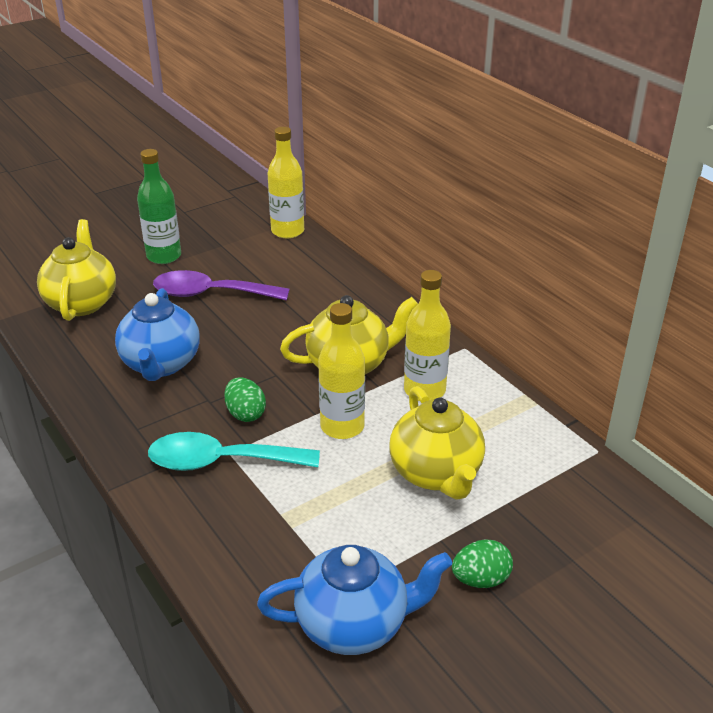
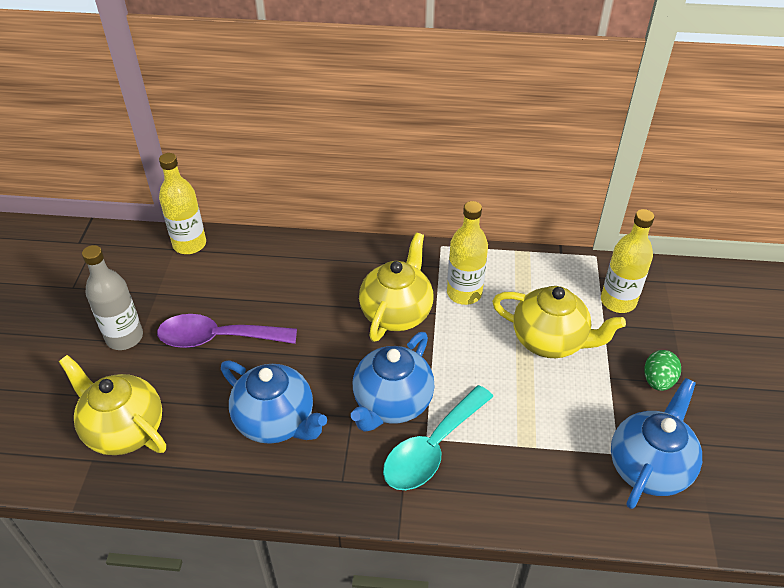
camera: 50 degrees left, 10 degrees up
(164, 256) = (124, 337): green bottle -> grey bottle
(211, 294) = (217, 338): purple spoon -> purple spoon turned 45 degrees clockwise
(245, 414) = (392, 403): green egg -> blue teapot
(342, 426) = (459, 358): yellow bottle -> yellow bottle (618, 301)

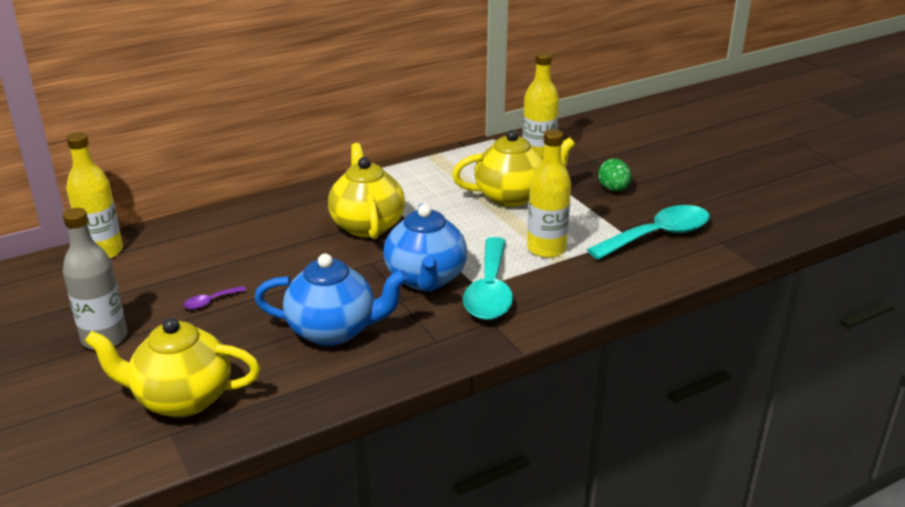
camera: 35 degrees left, 15 degrees down
(217, 338) = (210, 302): purple spoon -> purple spoon, size x0.41
(464, 293) = (412, 194): yellow bottle -> yellow bottle (546, 249)
(649, 467) = (658, 236): blue teapot -> turquoise spoon

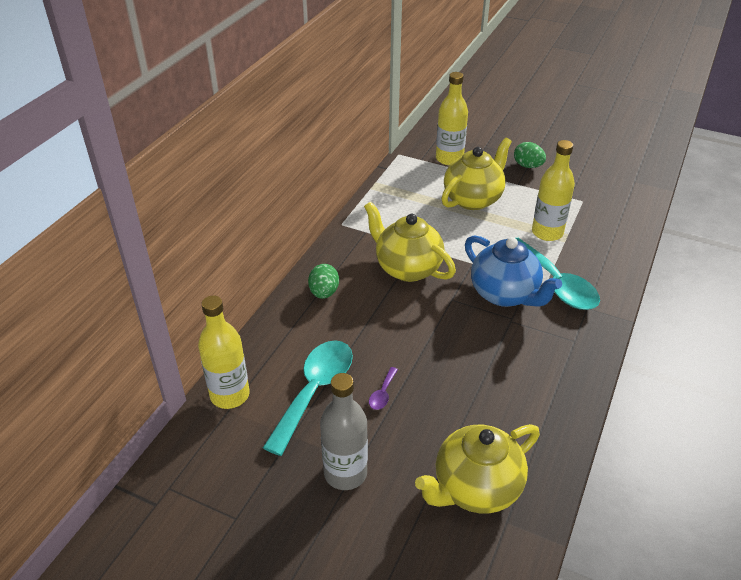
camera: 35 degrees left, 10 degrees up
(271, 215) = (324, 293): none -> green egg
(333, 330) = (501, 369): blue teapot -> none
(658, 236) = (596, 192): turquoise spoon -> turquoise spoon (315, 391)

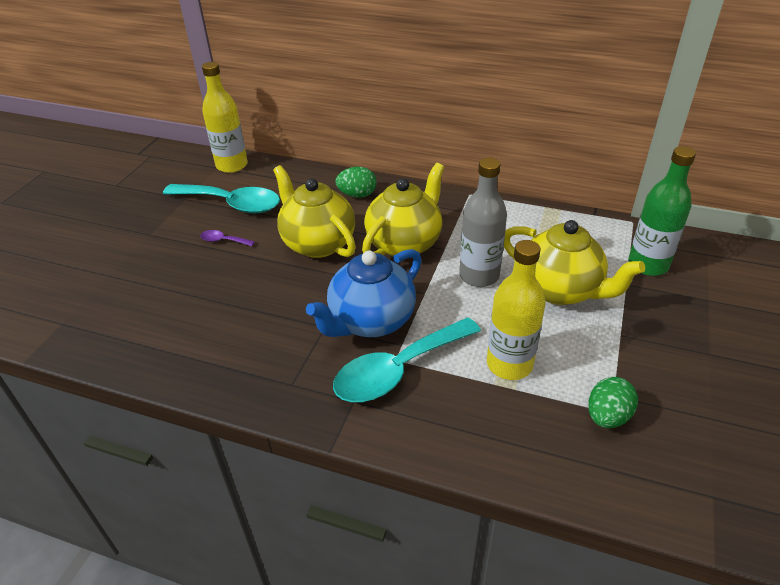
camera: 85 degrees right, 0 degrees up
(345, 473) = (141, 228): grey bottle -> grey bottle (479, 276)
(449, 159) = (648, 265): yellow bottle -> green bottle
(475, 488) = (103, 302): yellow teapot -> yellow teapot (317, 243)
(528, 166) = (678, 346): green egg -> green egg (607, 416)

